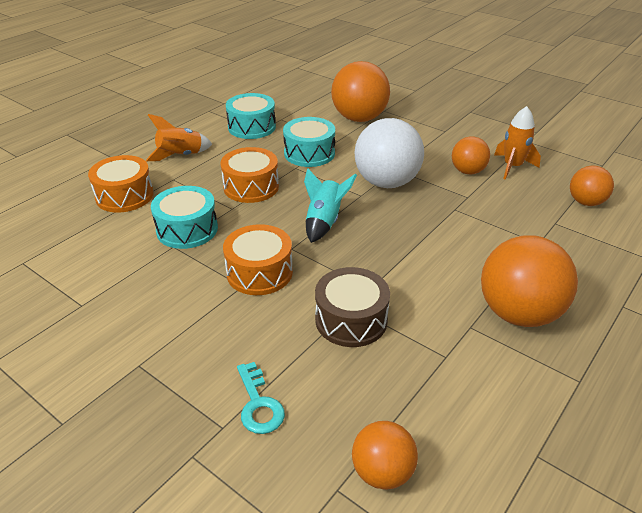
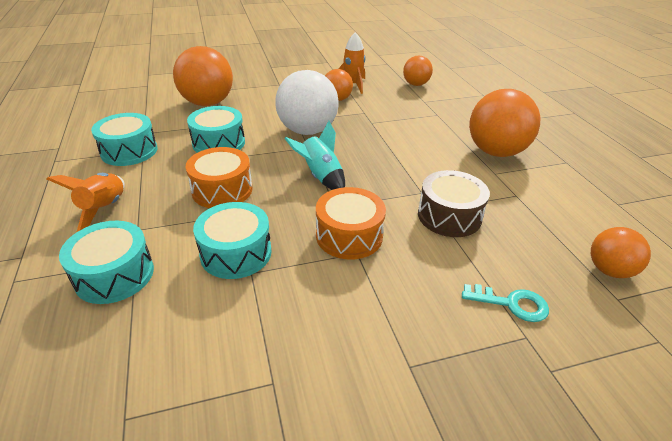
camera: 55 degrees left, 0 degrees up
(124, 196) = (114, 275): orange drum -> turquoise drum

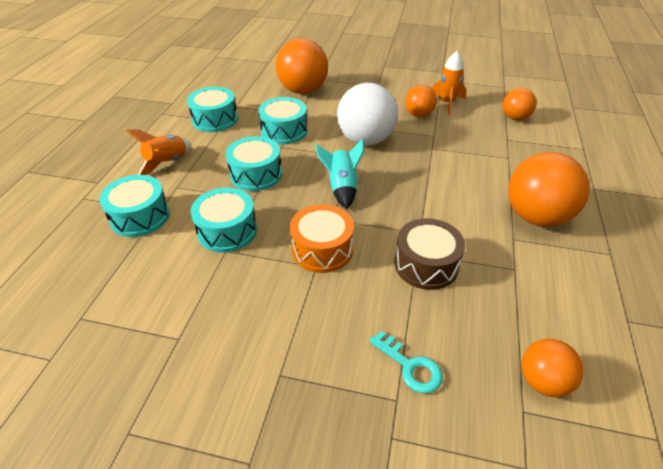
camera: 30 degrees right, 5 degrees up
(222, 190) = (256, 174): orange drum -> turquoise drum

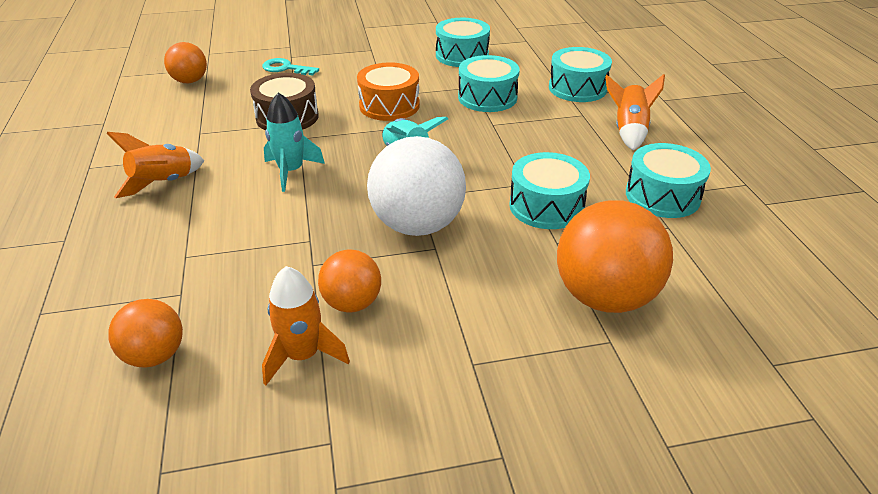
camera: 155 degrees right, 5 degrees down
(256, 174) = (517, 145): turquoise drum -> turquoise drum (462, 55)
(434, 199) = (291, 171): none -> turquoise rocket
(536, 217) = (163, 183): orange ball -> orange rocket

